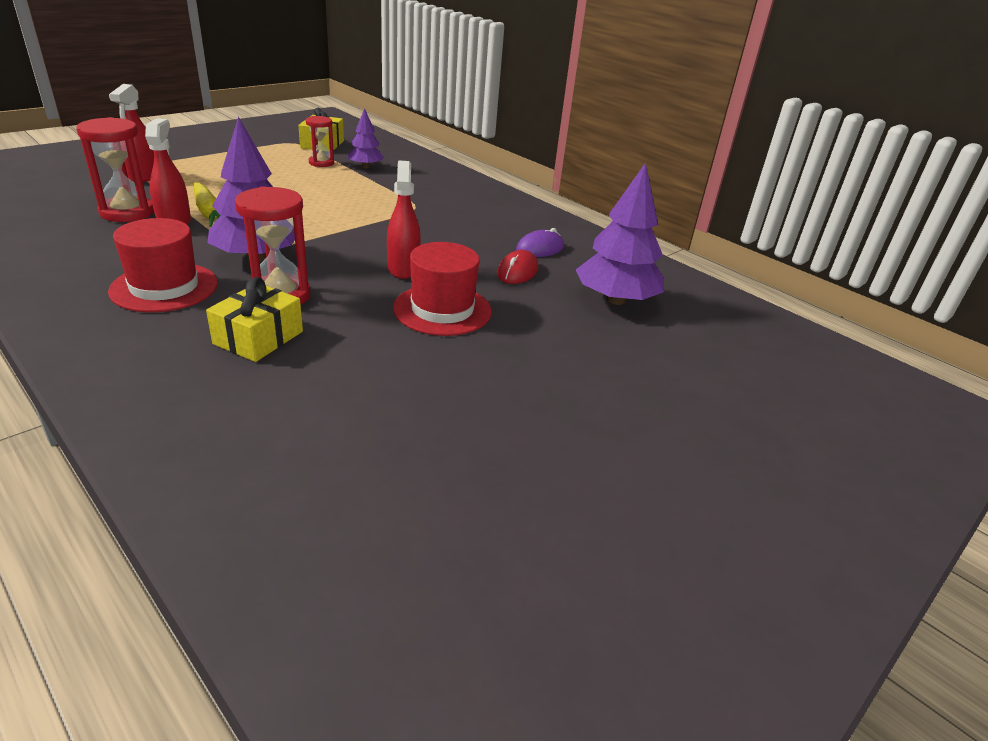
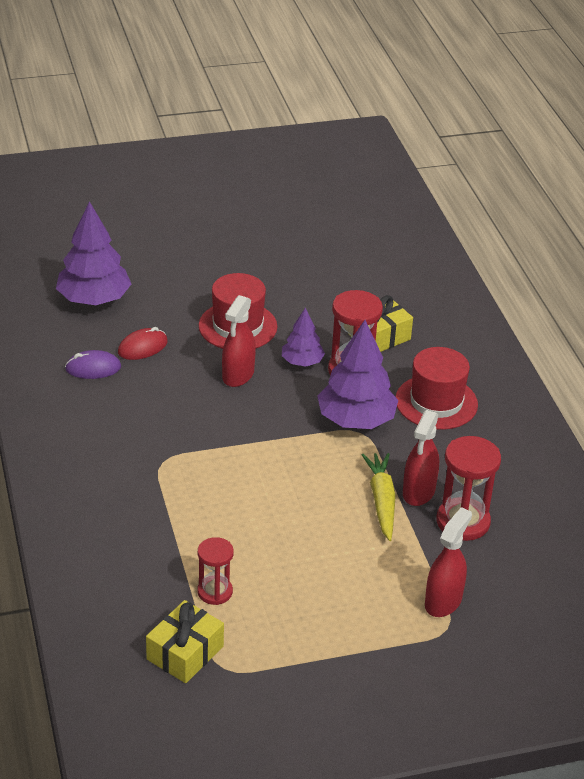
camera: 150 degrees left, 5 degrees up
(366, 167) = (161, 568): purple tree -> purple tree (302, 362)

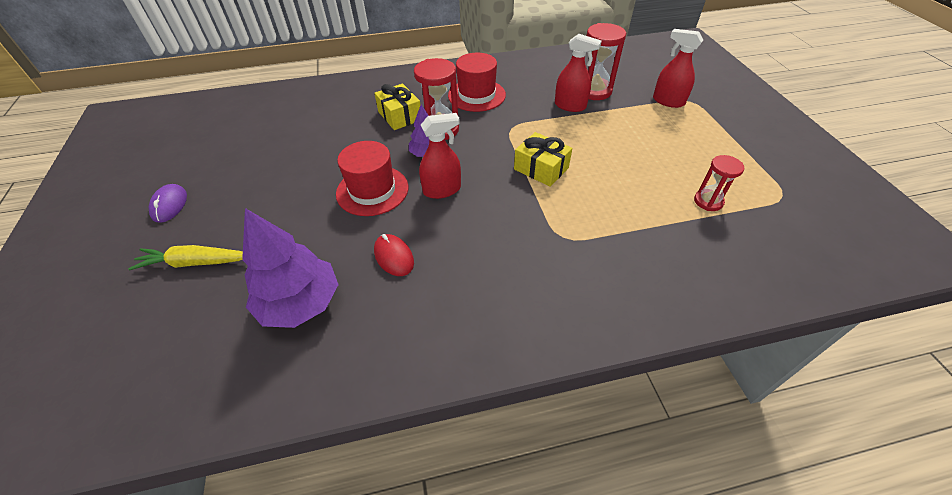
camera: 85 degrees left, 10 degrees up
(93, 368) = (424, 297): purple mouse -> purple mouse (169, 205)
(185, 653) = (780, 217): yellow gift -> yellow gift (541, 168)
(238, 375) = (442, 190): red spray bottle -> red spray bottle turned 45 degrees counterclockwise
(356, 420) = (498, 129): purple tree -> none
(381, 501) = (583, 121): yellow carrot -> yellow carrot (195, 263)

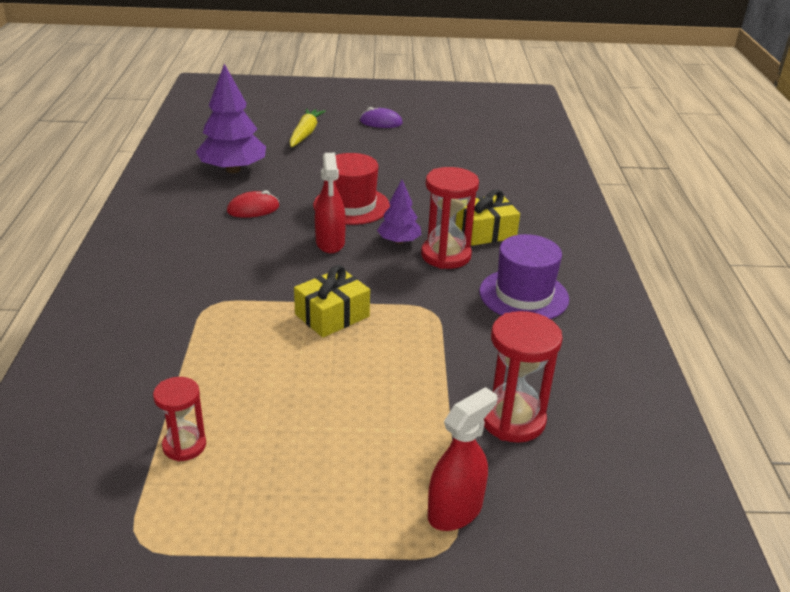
camera: 100 degrees right, 15 degrees down
(476, 95) = (523, 295): red hat -> purple hat
(570, 106) = (472, 378): red spray bottle -> none

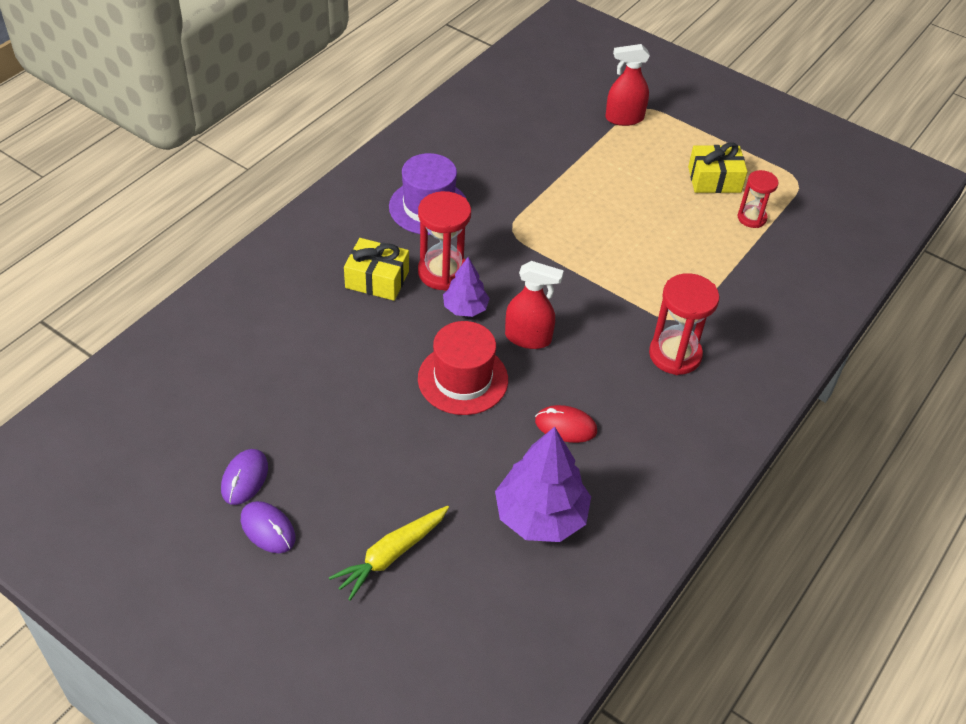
camera: 145 degrees left, 15 degrees up
(330, 243) = (528, 338): red spray bottle -> red spray bottle turned 75 degrees clockwise
(332, 315) = (590, 262): yellow gift -> yellow gift (714, 179)
(419, 131) = (244, 478): none -> purple mouse
(512, 420) = (543, 139): red hourglass -> red hourglass (675, 355)

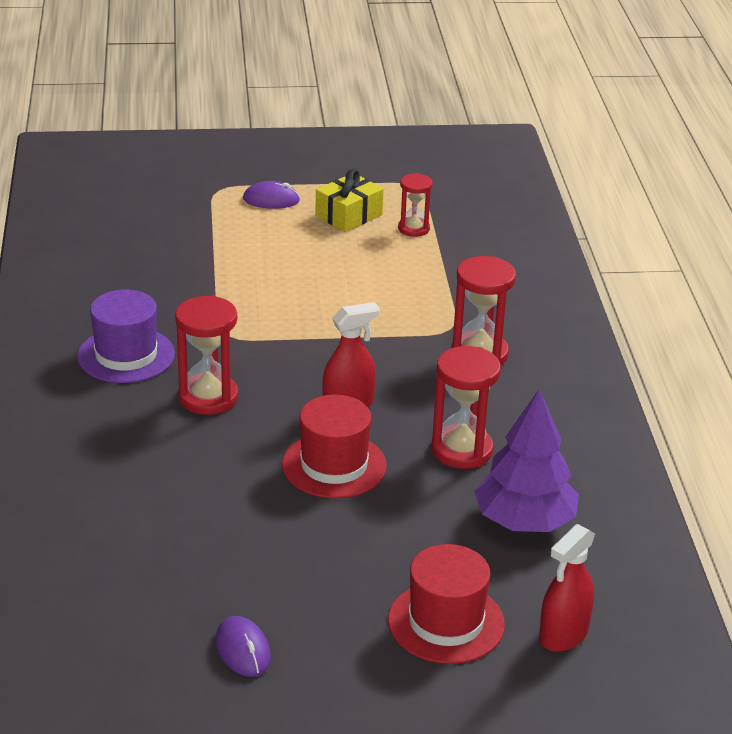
camera: 40 degrees left, 15 degrees down
(268, 529) = (316, 672): purple mouse -> purple mouse (271, 200)
(377, 279) = (154, 434): yellow gift -> none
(391, 555) = (446, 622): yellow carrot -> red hat
(465, 308) = (265, 413): purple tree -> none
(565, 426) = (461, 450): red mouse -> red hourglass
(624, 118) = (213, 204): red spray bottle -> red spray bottle (563, 635)

